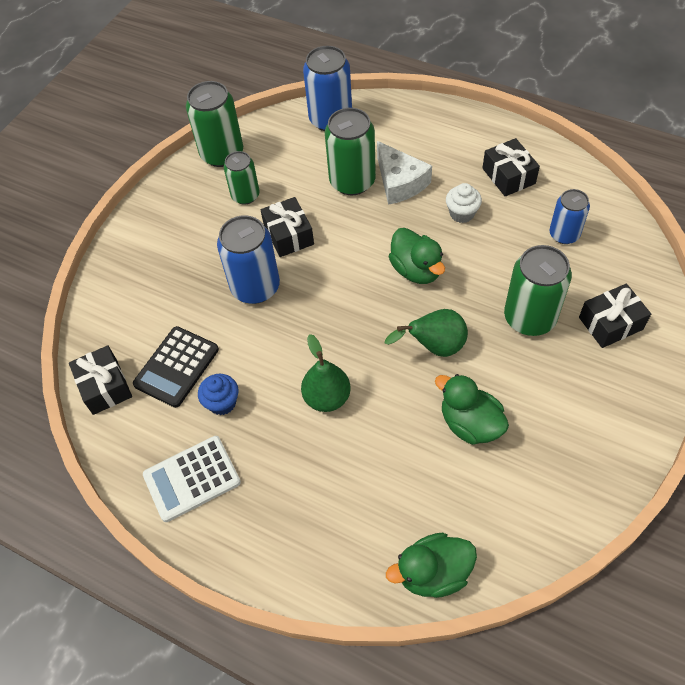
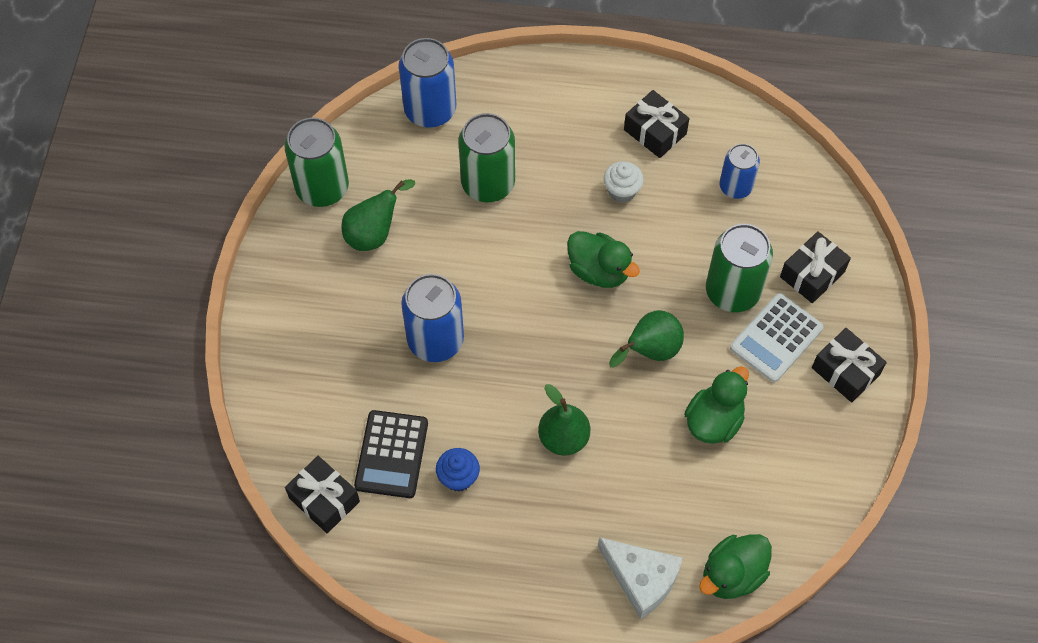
camera: 25 degrees left, 5 degrees up
(192, 479) = (464, 564): white calculator -> white calculator (776, 338)
(245, 195) = (374, 233): green can -> green pear
(288, 235) = (445, 268): black gift -> black gift (845, 371)
(399, 182) = (540, 171): white cheese -> white cheese (641, 579)
(470, 424) = (714, 421): green duck -> green duck turned 105 degrees clockwise

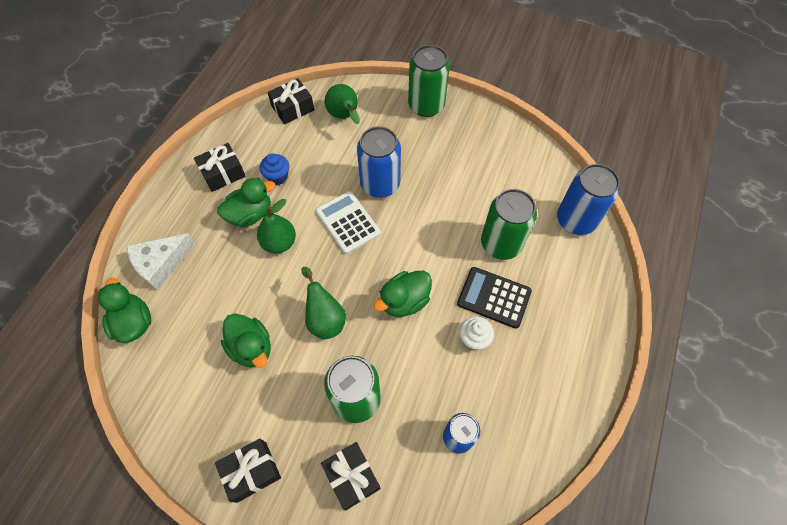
camera: 105 degrees right, 0 degrees up
(322, 188) = (517, 143): green can -> green can (426, 105)
(374, 233) = (473, 166): green pear -> green pear (344, 116)
(392, 454) = (308, 145): black calculator -> black calculator (494, 297)
(531, 491) = (250, 214): none -> green duck
(655, 132) = (529, 384): black gift -> black gift (223, 173)
(776, 338) = (302, 421): white calculator -> white calculator (347, 222)

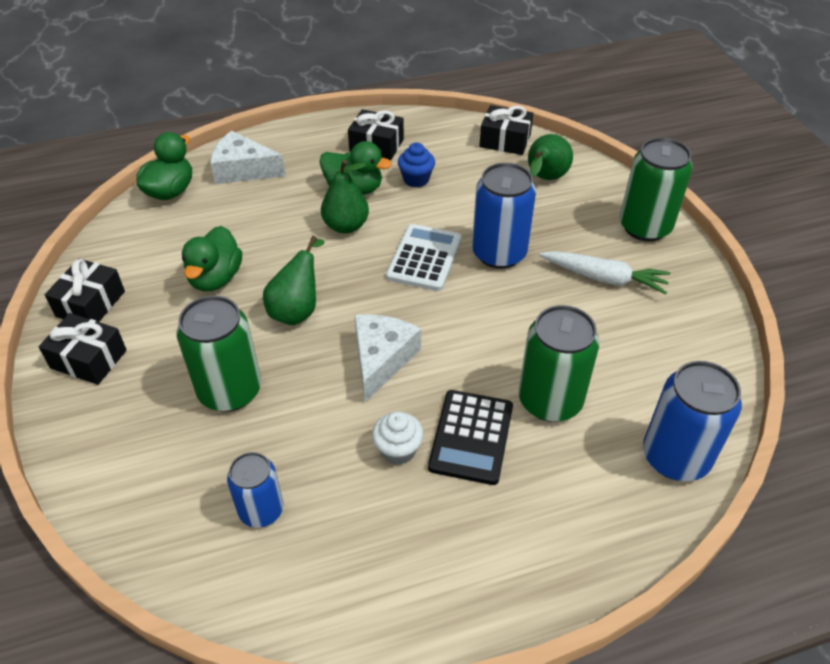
camera: 50 degrees right, 15 degrees down
(351, 477) = (140, 441): black gift -> black gift (90, 304)
(404, 301) = (381, 359): green duck -> white cheese
(444, 153) = (604, 278): none -> white carrot
(494, 297) = (471, 437): black calculator -> black calculator turned 150 degrees counterclockwise

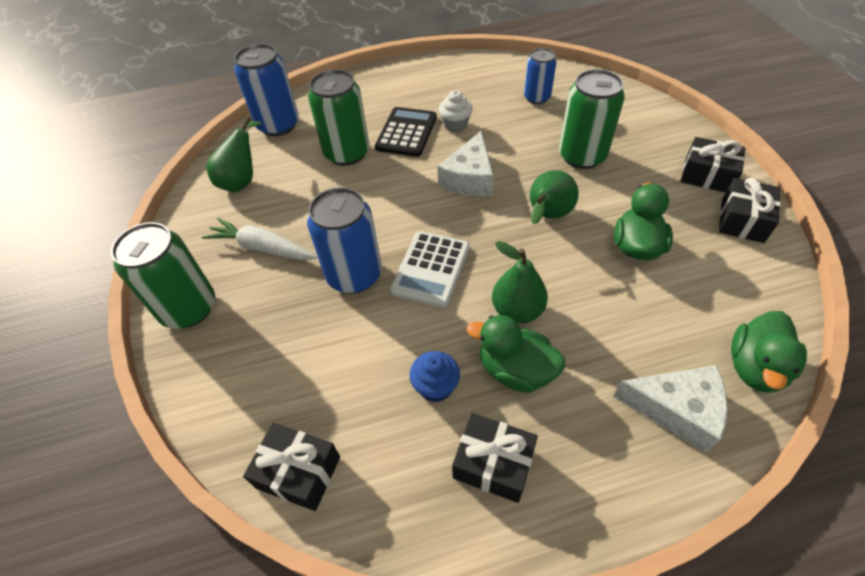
camera: 175 degrees left, 5 degrees up
(544, 179) = (269, 386): green pear -> green pear (242, 181)

